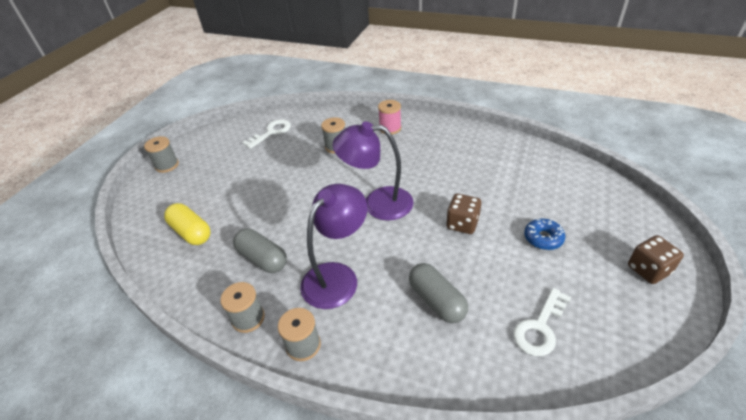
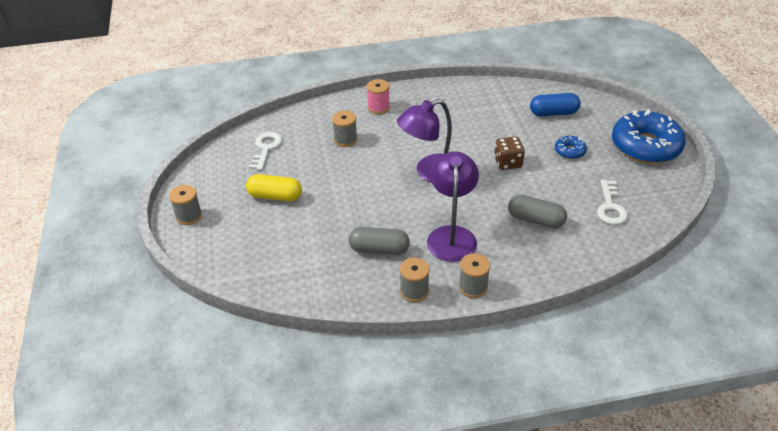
camera: 35 degrees left, 0 degrees up
(191, 232) = (290, 258): yellow capsule -> yellow capsule (275, 196)
(559, 190) = (553, 113): none -> blue capsule
(648, 270) = (645, 146): brown dice -> blue donut

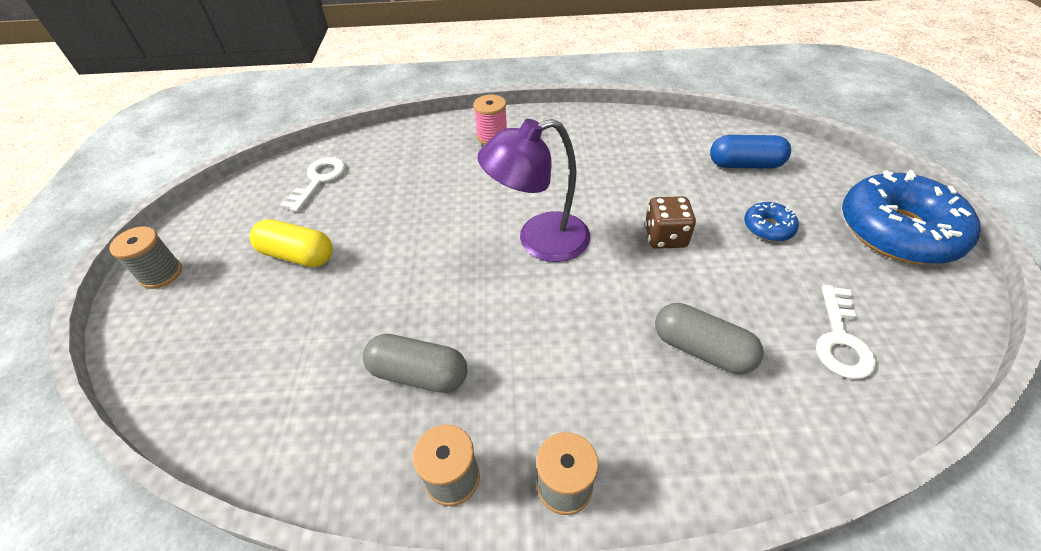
camera: 10 degrees right, 5 degrees up
(345, 140) = (431, 178): grey spool -> none
(451, 235) = (548, 362): purple lamp -> none

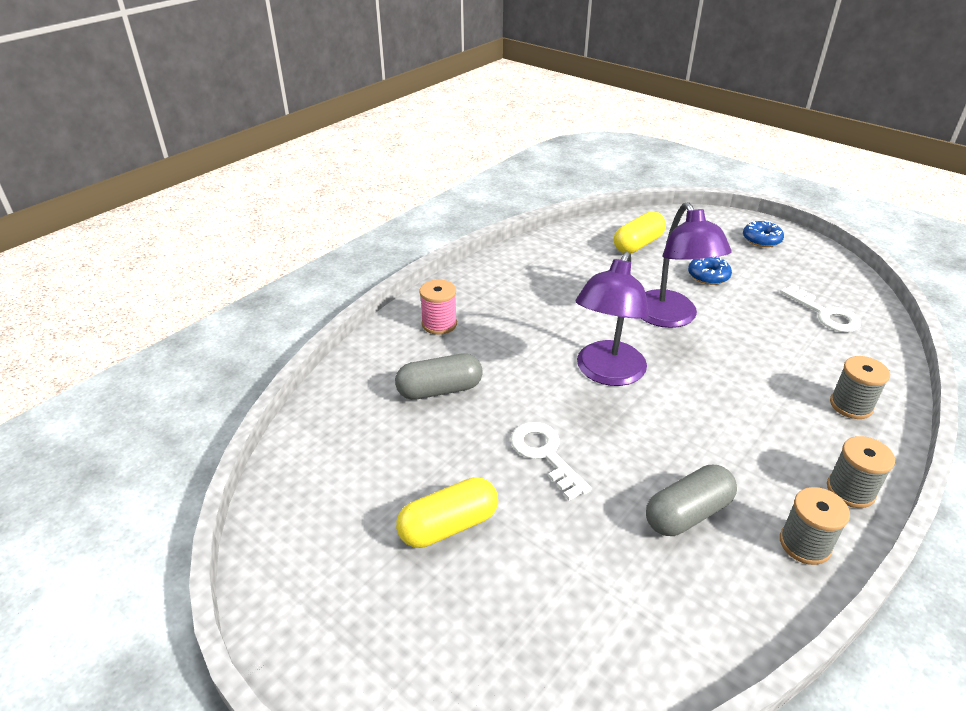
camera: 50 degrees left, 10 degrees down
(161, 274) = (340, 656): grey spool -> grey spool (851, 405)
(319, 180) = (345, 459): white key -> white key (545, 454)
(665, 237) = (670, 318): brown dice -> purple lamp
(701, 349) = (787, 367): grey capsule -> grey capsule (439, 390)
(745, 164) = (638, 244): blue capsule -> yellow capsule
(897, 231) = (761, 239): blue donut -> blue donut, size x0.45

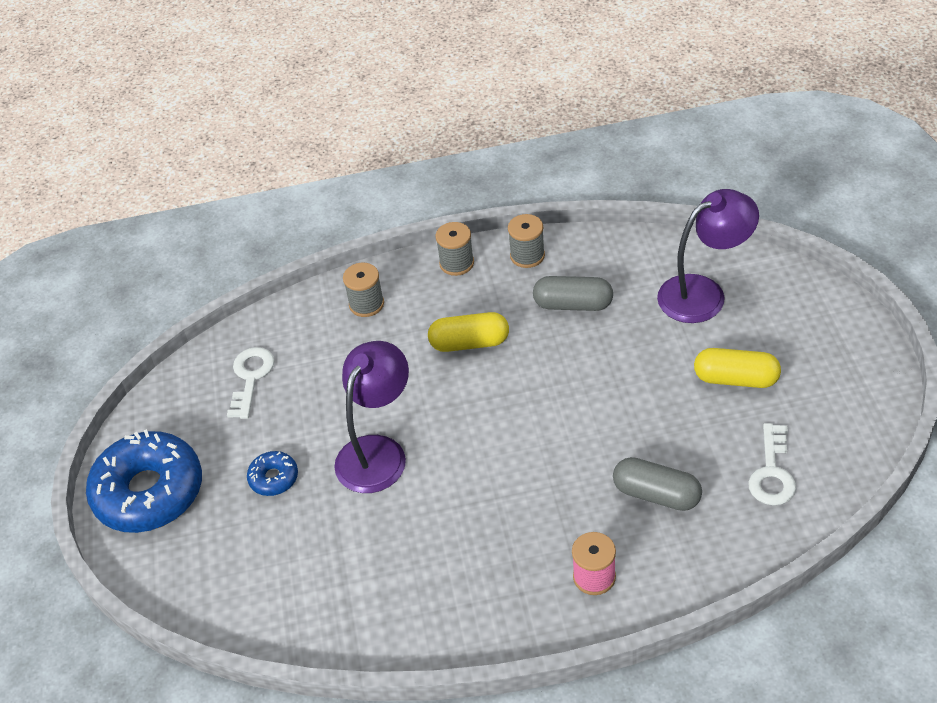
camera: 135 degrees left, 10 degrees up
(545, 454) = (623, 390): white key -> white key (772, 472)
(607, 373) = (502, 429): purple lamp -> purple lamp (703, 293)
(638, 244) = (273, 568): yellow capsule -> yellow capsule (469, 343)
(761, 239) = (149, 492): blue donut -> blue donut, size x2.24

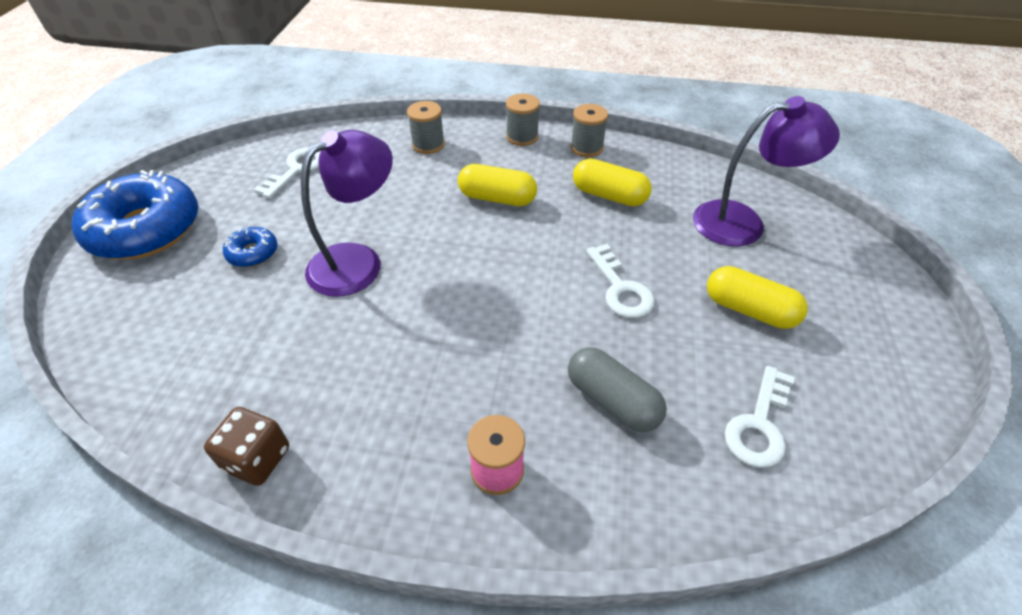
camera: 15 degrees right, 0 degrees up
(407, 638) = (257, 459): none -> brown dice
(573, 304) = (609, 195): grey capsule -> yellow capsule
(622, 396) = (620, 288): none -> white key

